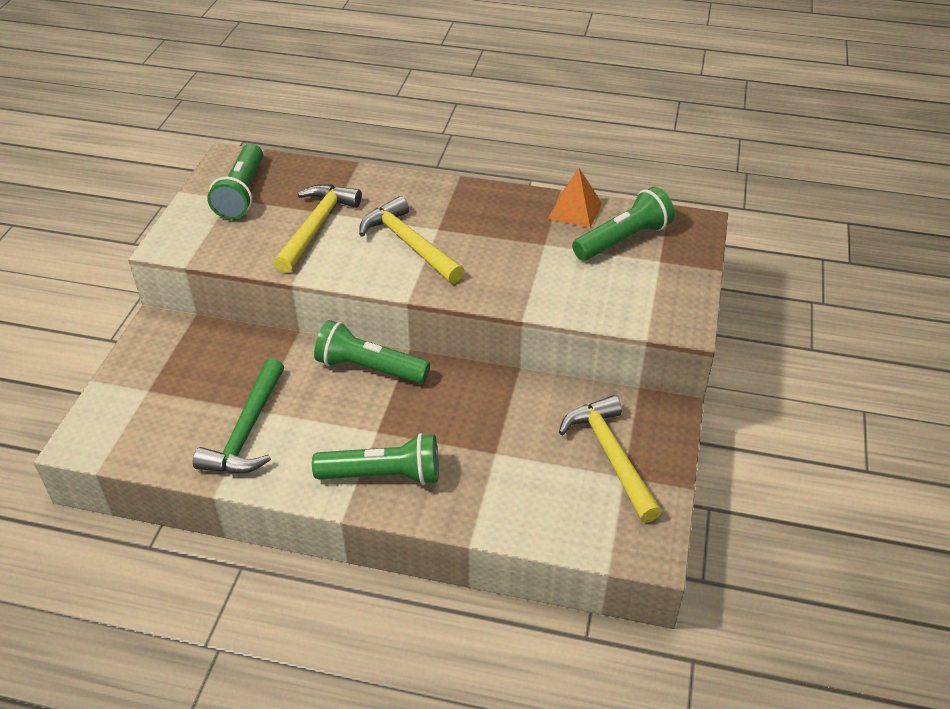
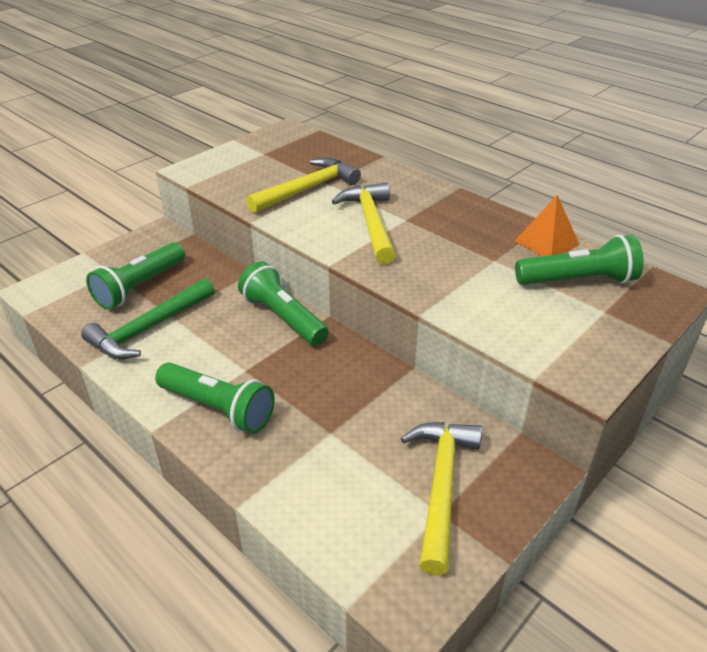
camera: 30 degrees right, 5 degrees down
(242, 193) = (274, 152): green flashlight -> green flashlight (140, 287)

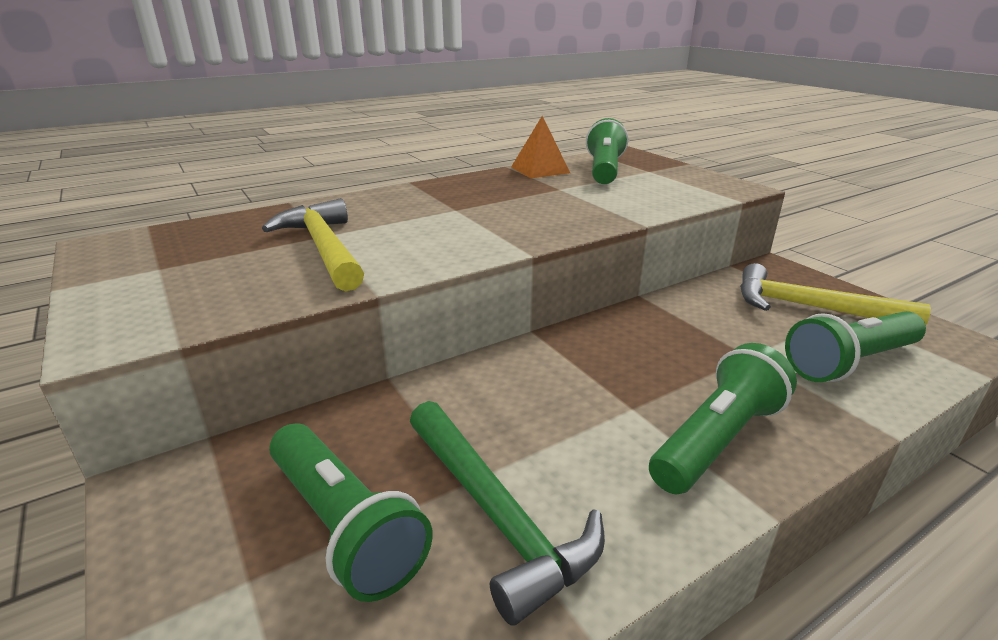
camera: 75 degrees left, 10 degrees down
(283, 318) = (523, 363): green flashlight -> green flashlight (850, 362)
(370, 223) = (450, 224): yellow hammer -> none

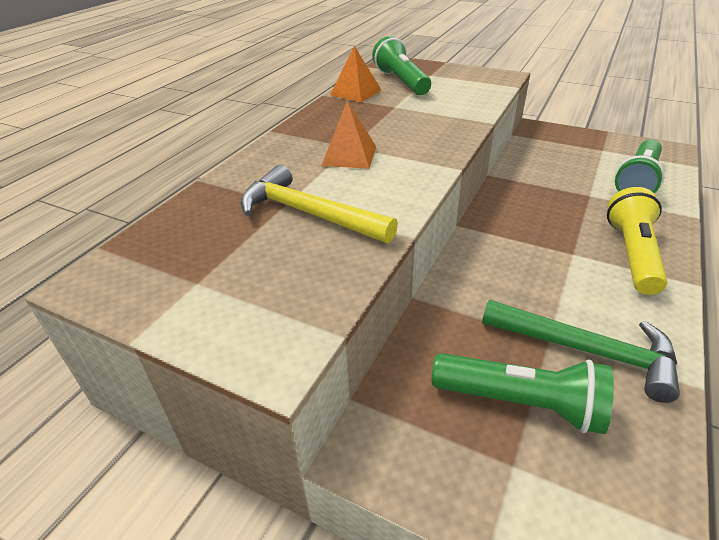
camera: 30 degrees left, 10 degrees up
(440, 216) = (349, 155): none -> orange pyramid
(717, 440) = (632, 254): green flashlight -> yellow flashlight
(810, 308) = (584, 151): yellow hammer -> none

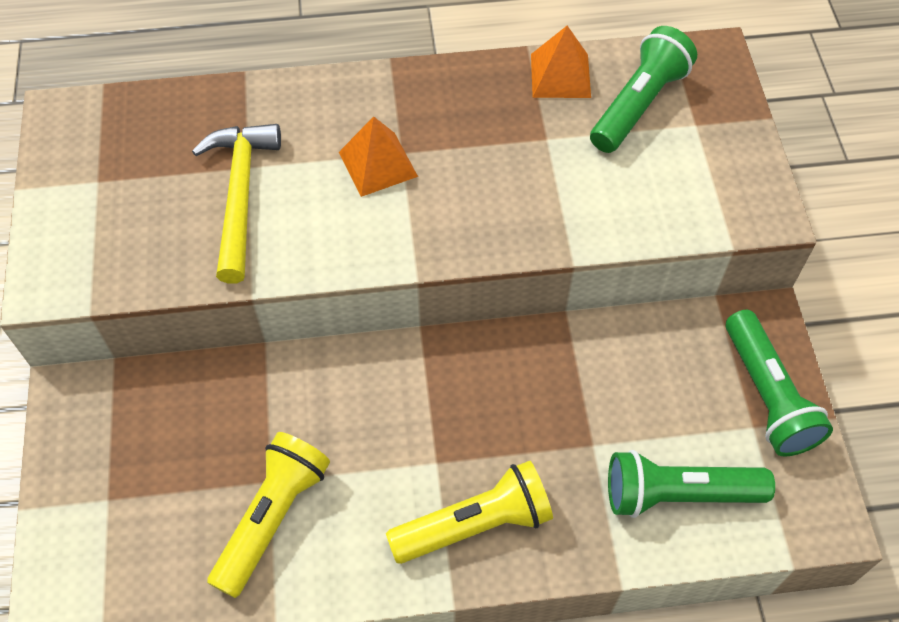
camera: 55 degrees right, 20 degrees up
(521, 403) = (174, 483): green flashlight -> green flashlight (767, 395)
(587, 350) = (272, 518): green hammer -> yellow flashlight

